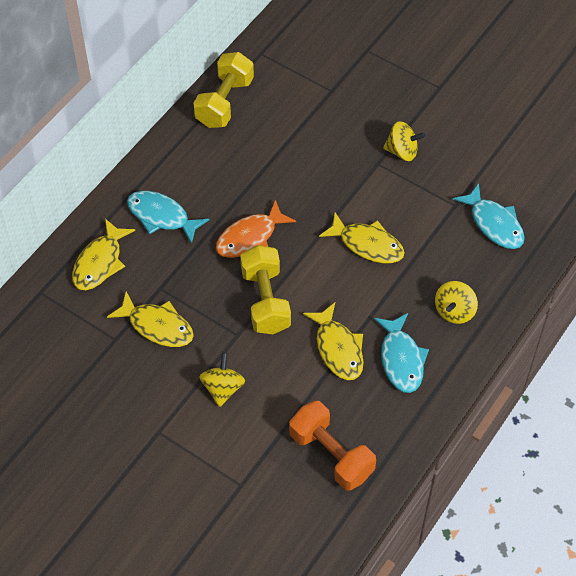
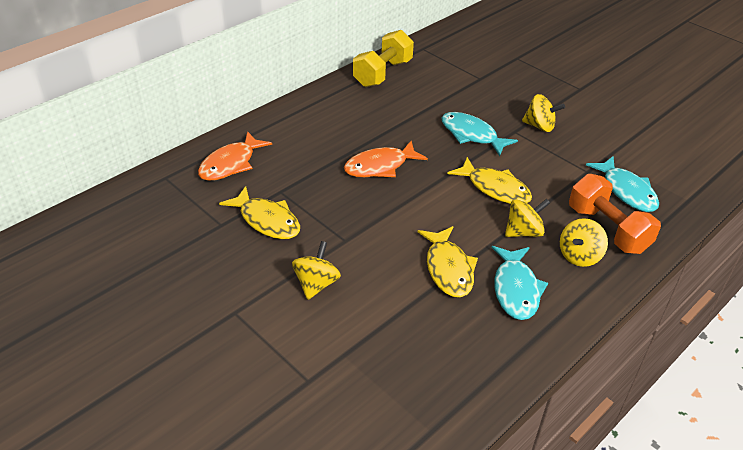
camera: 10 degrees right, 15 degrees down
(100, 262) = (230, 164): yellow fish -> orange fish
(161, 216) = (301, 140): turquoise fish -> turquoise fish (471, 135)
(265, 301) = (382, 217): yellow dumbbell -> none
(331, 455) = (420, 368): orange dumbbell -> orange dumbbell (607, 229)
(401, 293) = (523, 232): none -> yellow spinning top

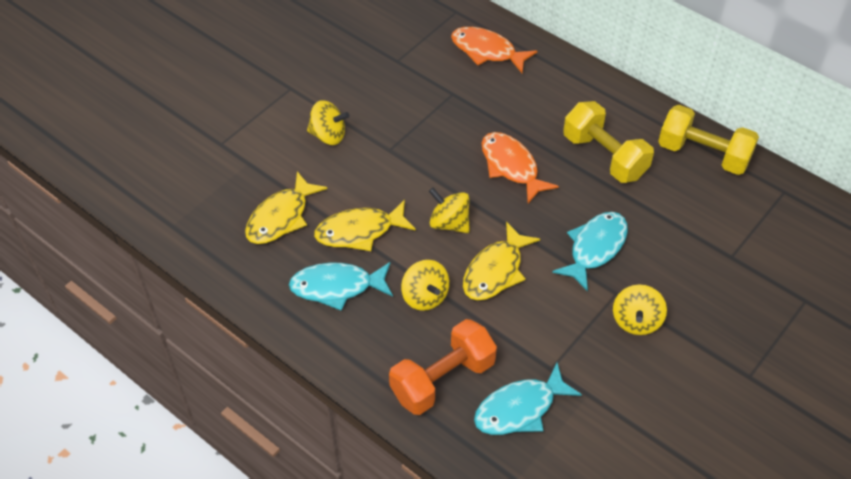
camera: 85 degrees right, 10 degrees up
(267, 221) = (407, 90): yellow fish -> yellow fish (281, 217)
(377, 117) = (604, 156): none -> yellow dumbbell
(579, 256) = (394, 347): yellow spinning top -> yellow spinning top (449, 223)

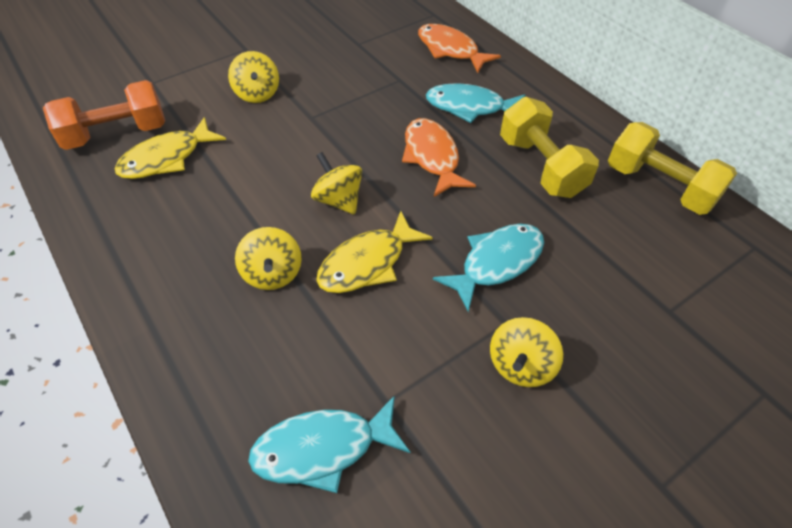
camera: 15 degrees right, 0 degrees up
(328, 135) = (257, 94): yellow spinning top -> yellow spinning top turned 45 degrees clockwise
(336, 287) = (181, 241): turquoise fish -> turquoise fish (469, 107)
(359, 231) = (238, 188): yellow fish -> none
(442, 379) = (243, 381): orange dumbbell -> orange dumbbell (117, 134)

